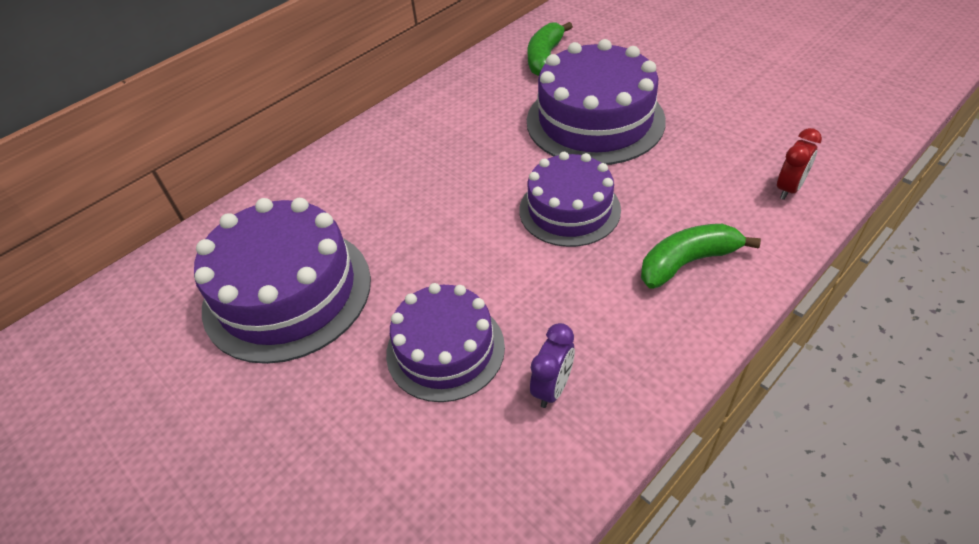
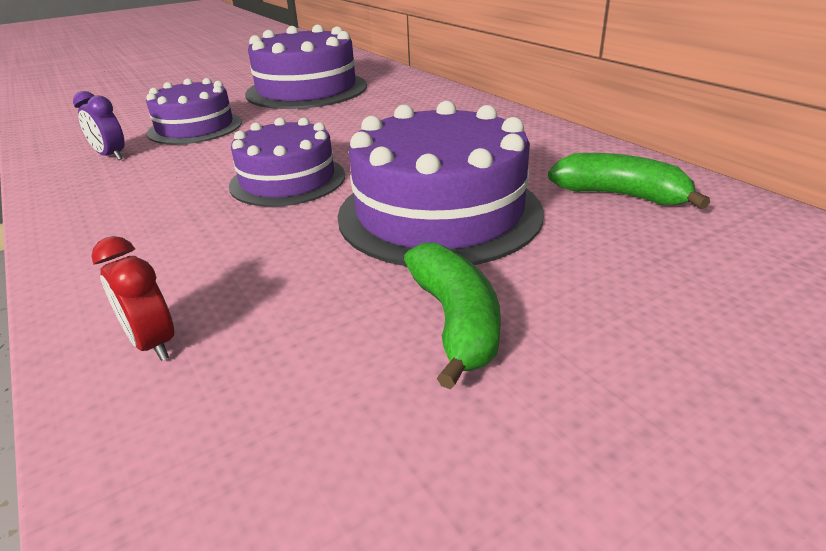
camera: 100 degrees right, 15 degrees down
(687, 262) = (141, 230): green banana -> green banana (456, 321)

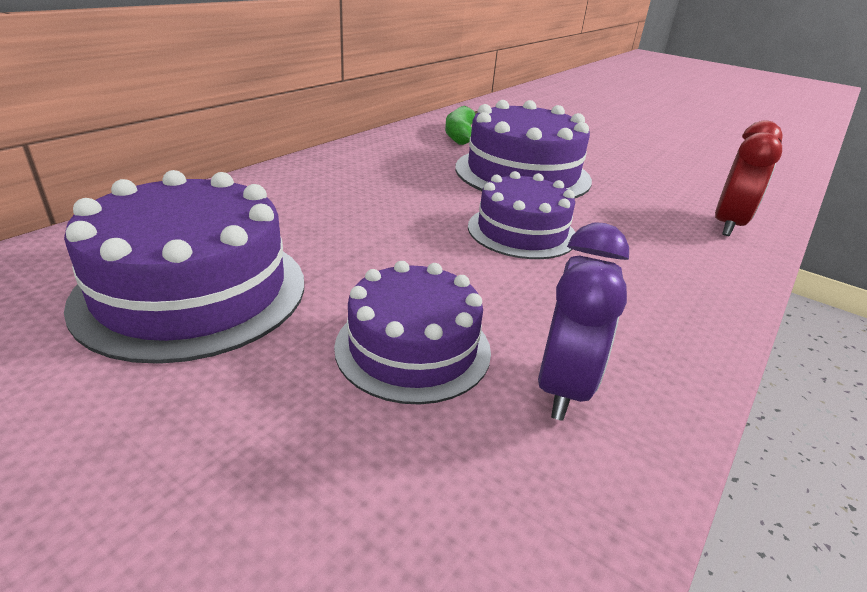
camera: 115 degrees left, 0 degrees up
(111, 156) = (563, 386): purple clock -> purple clock, size x1.59
(153, 343) = (728, 225): red clock -> red clock, size x1.59
(456, 321) = (615, 165): green banana -> none

